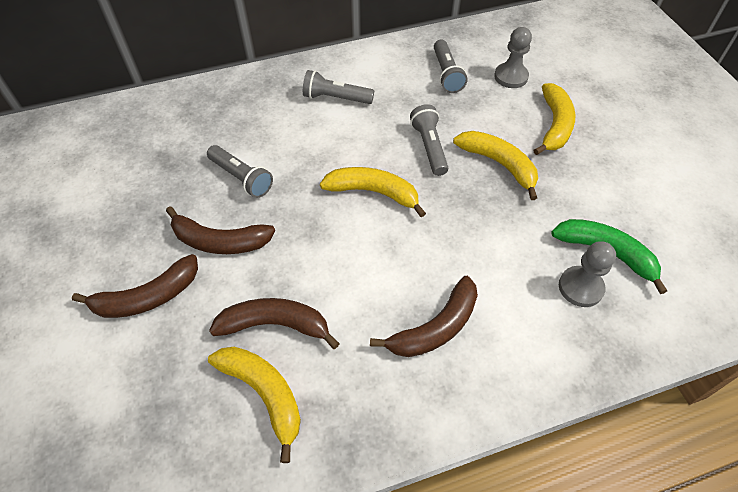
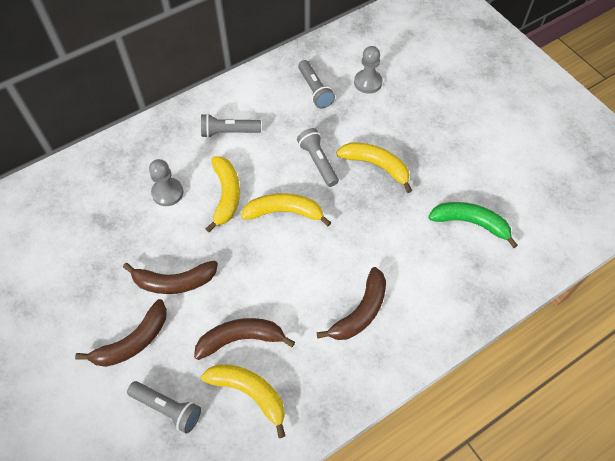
camera: 15 degrees left, 5 degrees up
(241, 178) = (173, 223): grey flashlight -> grey flashlight (167, 408)
(554, 125) = (411, 121): yellow banana -> yellow banana (226, 195)
(580, 287) = (457, 255): grey pawn -> grey pawn (167, 193)

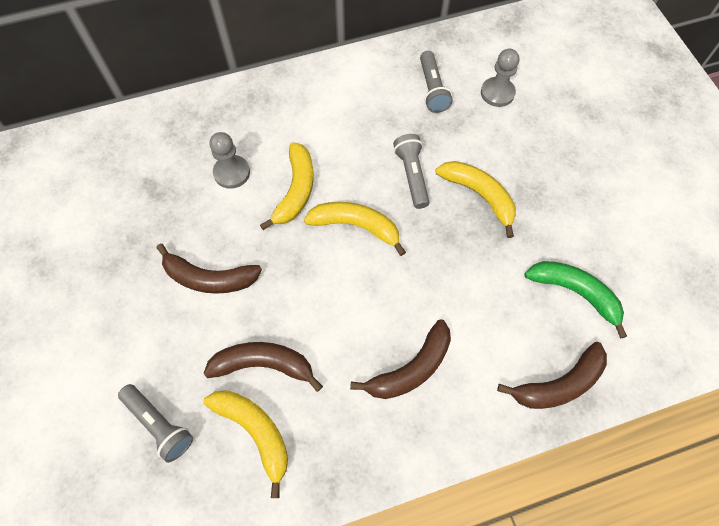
camera: 15 degrees right, 5 degrees up
(133, 341) = (144, 336): brown banana -> brown banana (559, 384)
(228, 132) = (319, 117): grey flashlight -> none

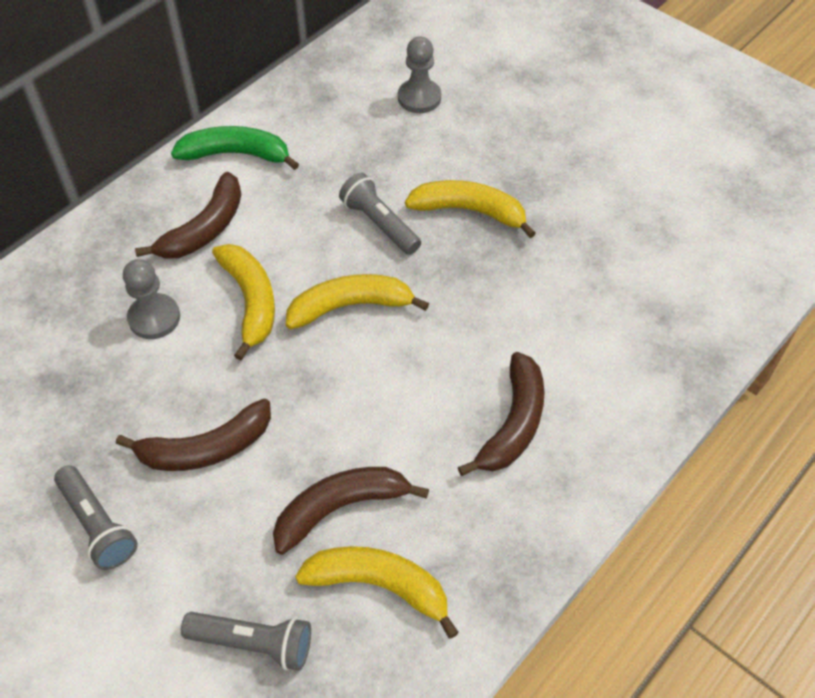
camera: 30 degrees left, 10 degrees down
(432, 89) = (342, 124): grey flashlight -> grey flashlight (98, 525)
(559, 384) = (677, 359): brown banana -> brown banana (205, 229)
(575, 293) = (634, 262): green banana -> green banana (236, 154)

